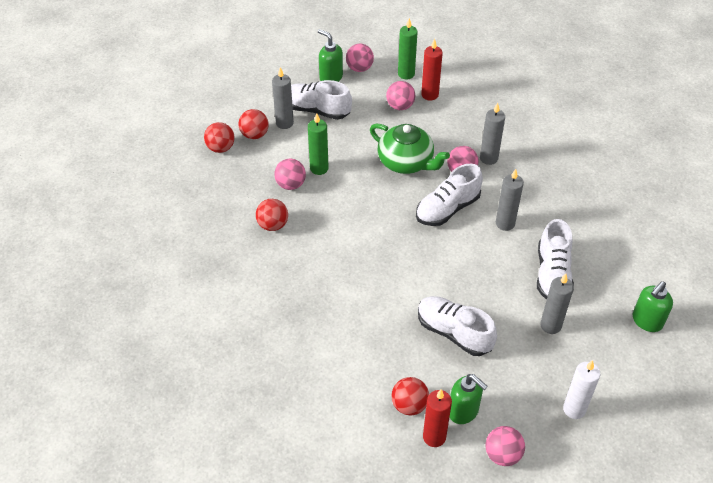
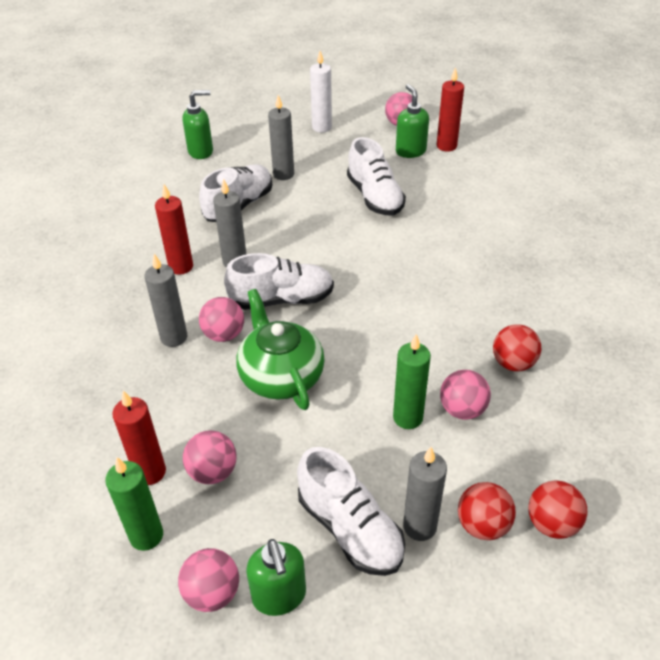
camera: 150 degrees left, 5 degrees down
(409, 405) = (453, 167): red ball -> none
(536, 204) = (181, 267): none -> red candle

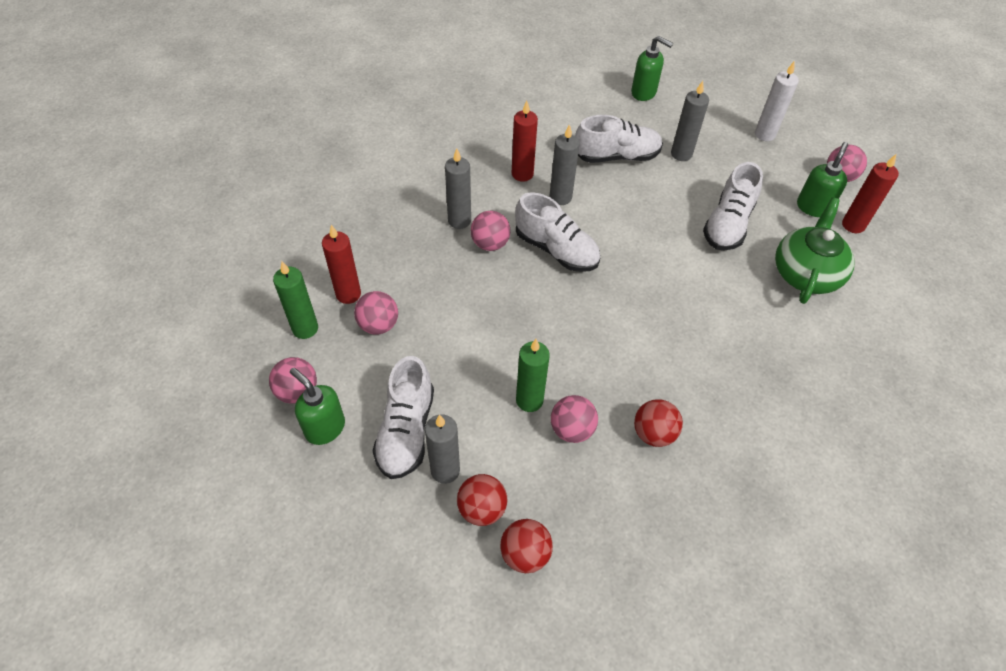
camera: 45 degrees right, 10 degrees up
(279, 596) = (325, 428): green soap dispenser -> green soap dispenser turned 105 degrees clockwise
(280, 376) = (489, 301): green teapot -> green teapot (806, 273)

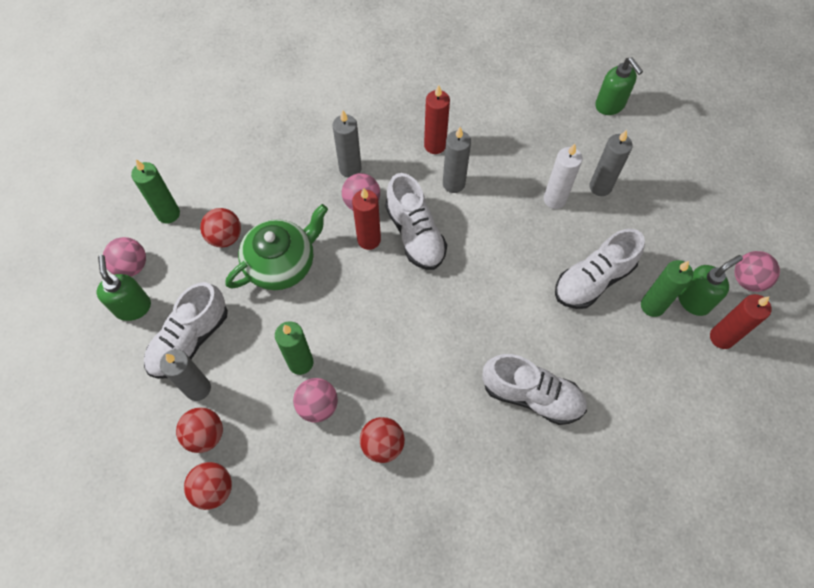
camera: 30 degrees right, 10 degrees up
(348, 294) = (219, 198): red candle -> red candle (369, 239)
(378, 325) = (225, 237): pink ball -> red ball
(616, 156) = (535, 163): white shoe -> white shoe (532, 395)
(764, 134) = (702, 201): white candle -> white candle (554, 199)
(786, 224) = (652, 306): none -> green candle
(806, 273) = (634, 364): green teapot -> green teapot (282, 263)

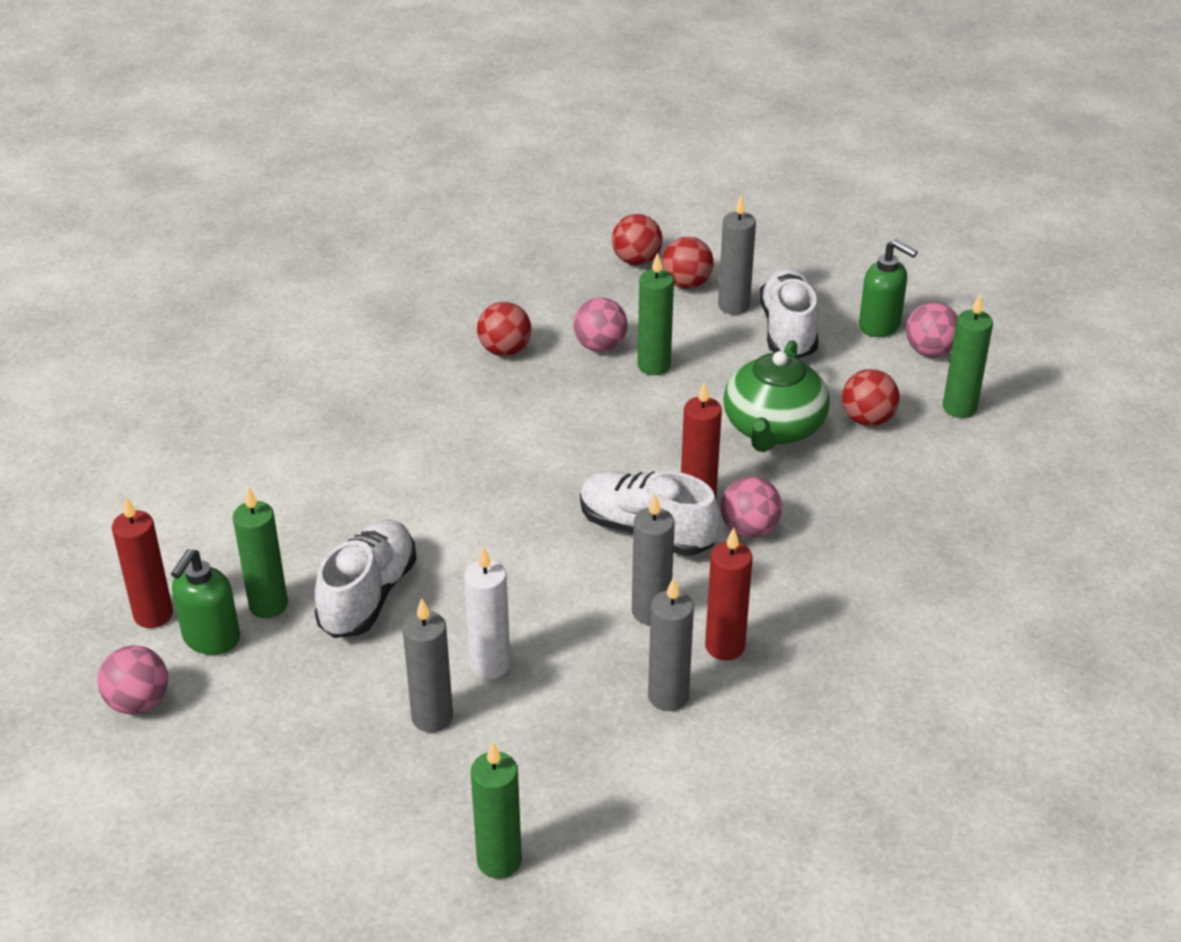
camera: 145 degrees right, 25 degrees down
(350, 168) = (808, 558): grey candle -> grey candle (668, 696)
(532, 395) = (371, 453): white shoe -> none
(610, 105) = (499, 861): green soap dispenser -> green candle

